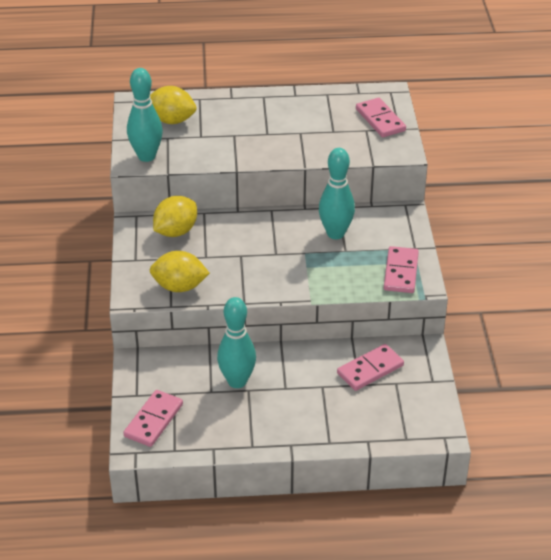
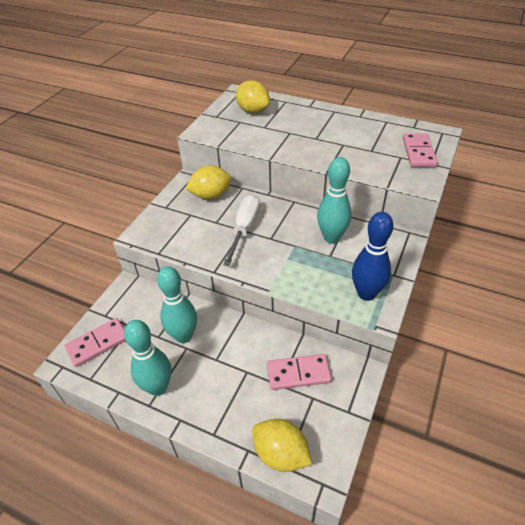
camera: 30 degrees right, 5 degrees up
(146, 156) = (213, 130): turquoise bowling pin -> turquoise bowling pin (158, 387)
(179, 287) = (177, 239): yellow lemon -> yellow lemon (281, 454)
(241, 253) = (244, 229): none -> white screwdriver
(400, 272) = (366, 293): pink domino -> blue bowling pin

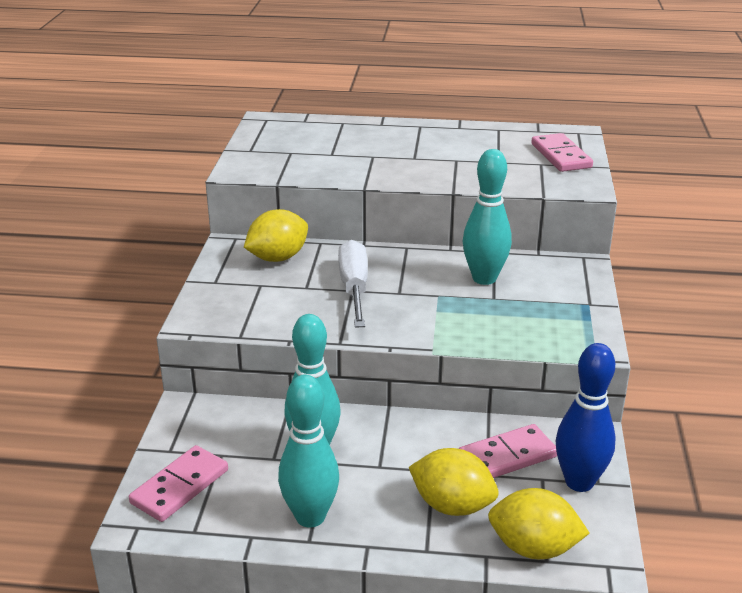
camera: 20 degrees left, 15 degrees down
(253, 111) = (302, 138): yellow lemon -> yellow lemon (452, 505)
(366, 293) = (566, 329): blue bowling pin -> blue bowling pin (579, 482)

